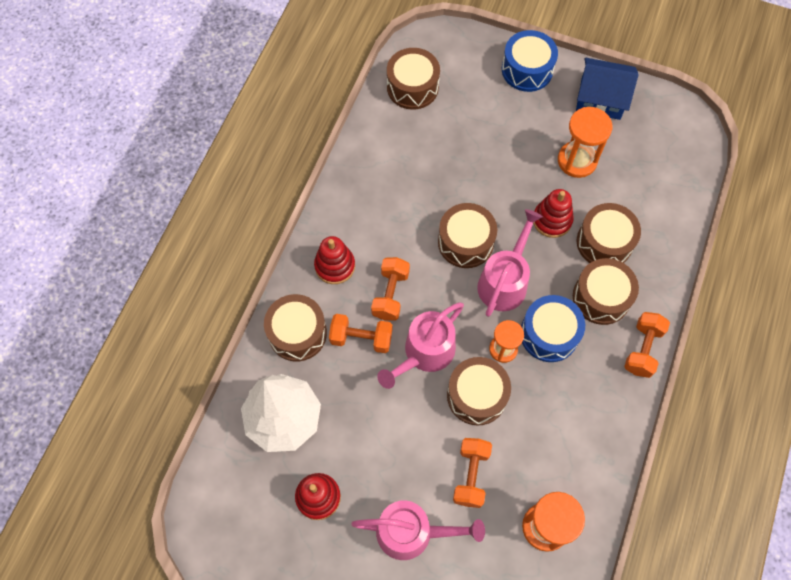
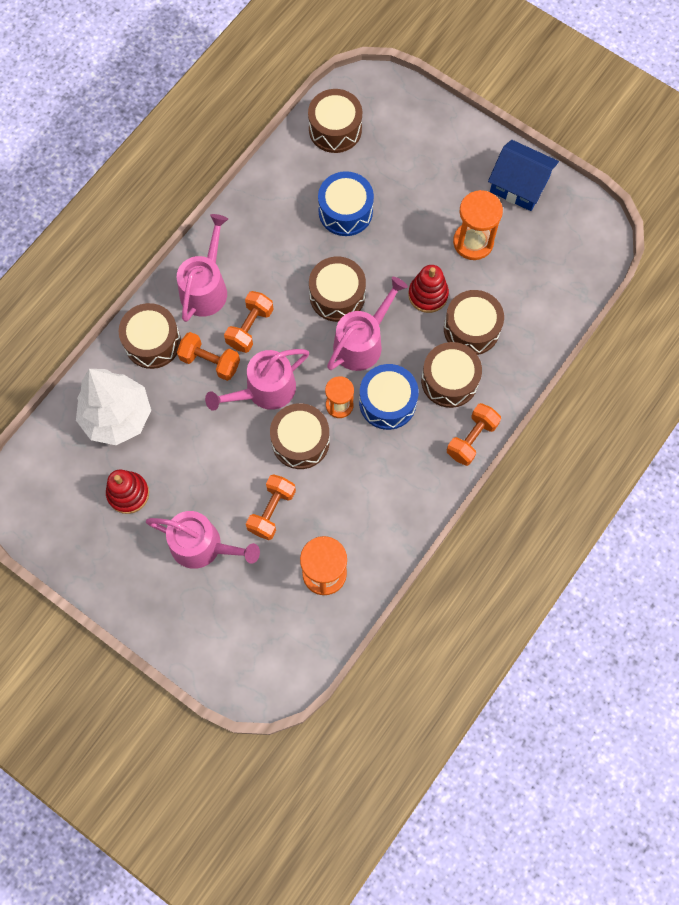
camera: 15 degrees right, 5 degrees up
(335, 266) = (206, 287): red stacking toy -> pink watering can
(527, 70) = (455, 138): blue drum -> blue drum (345, 211)

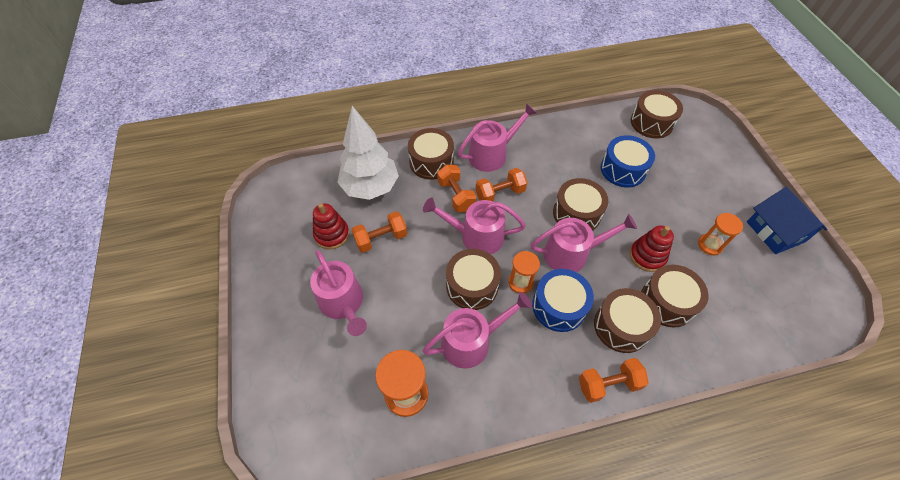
camera: 40 degrees right, 15 degrees down
(271, 511) = (410, 317): orange dumbbell -> orange dumbbell (381, 238)
(340, 490) = (471, 341): none -> pink watering can
(473, 242) = (710, 245): orange hourglass -> orange hourglass, size x0.66

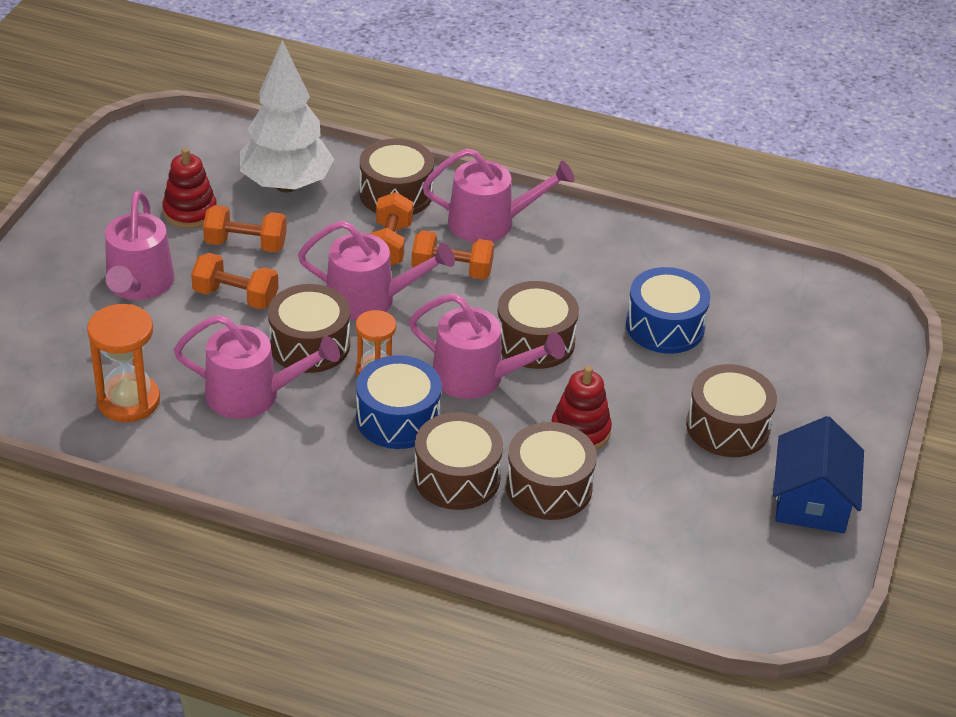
camera: 30 degrees right, 15 degrees down
(476, 236) = (369, 299): pink watering can -> pink watering can turned 150 degrees clockwise
(608, 384) = (375, 517): orange dumbbell -> orange dumbbell (236, 296)
(651, 123) = (782, 294): brown drum -> brown drum (727, 427)
(710, 245) = (688, 465): orange hourglass -> none

